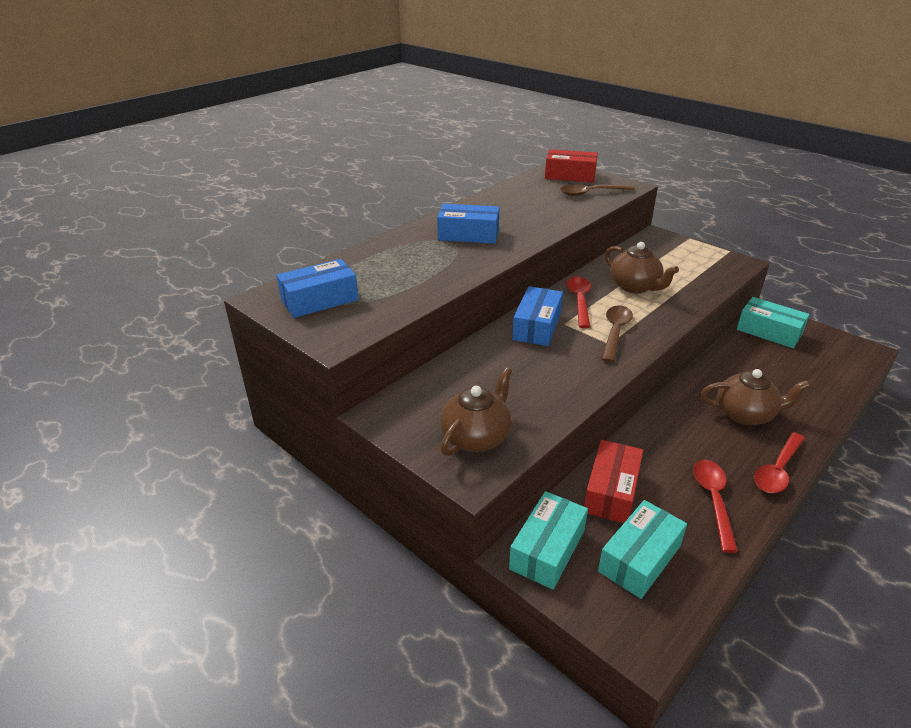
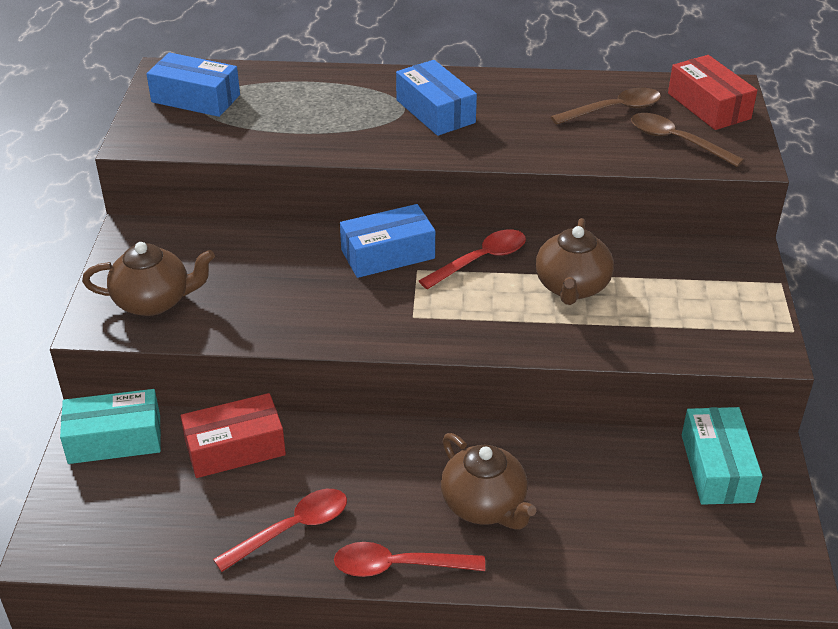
camera: 50 degrees right, 5 degrees up
(615, 332) = (443, 312): brown spoon -> brown spoon (613, 110)
(639, 558) = (154, 505): turquoise box -> none

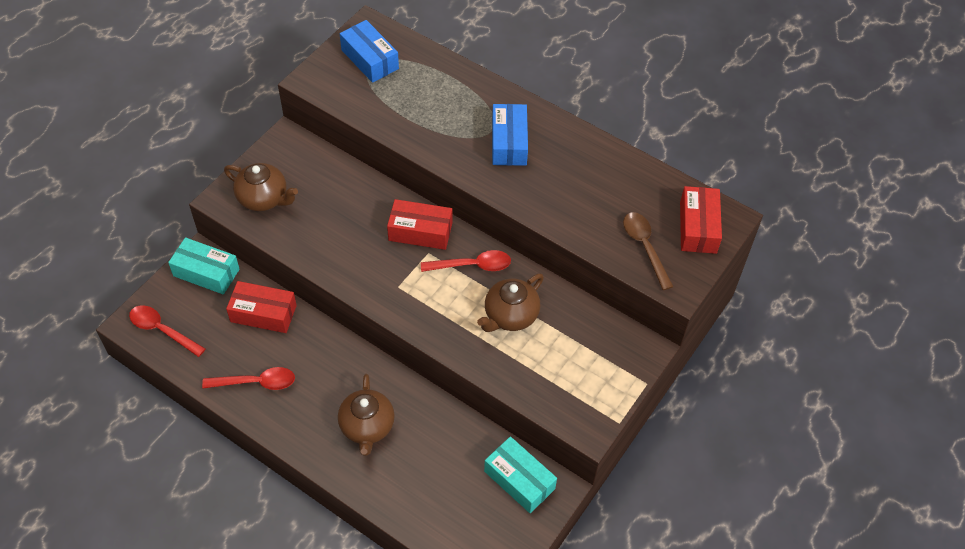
camera: 30 degrees right, 15 degrees up
(388, 254) = (420, 232): blue box -> red box
(398, 566) = (293, 437): red spoon -> red spoon (162, 330)
(613, 110) = (628, 199): brown spoon -> none
(717, 468) = (519, 480): turquoise box -> turquoise box turned 75 degrees counterclockwise

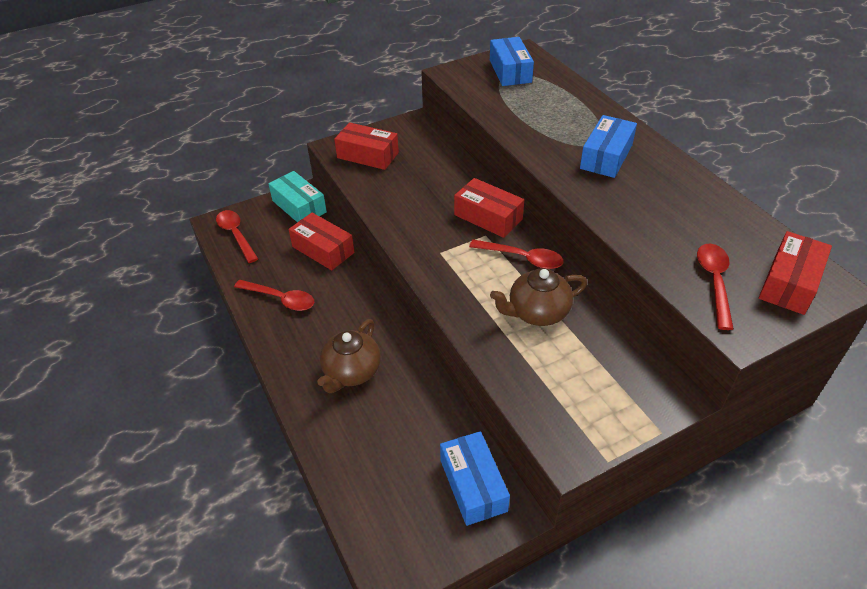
camera: 30 degrees right, 10 degrees down
(264, 198) = (368, 155): brown teapot -> red box
(519, 480) = (473, 485): turquoise box -> blue box
(645, 247) = (714, 282): brown spoon -> red spoon

